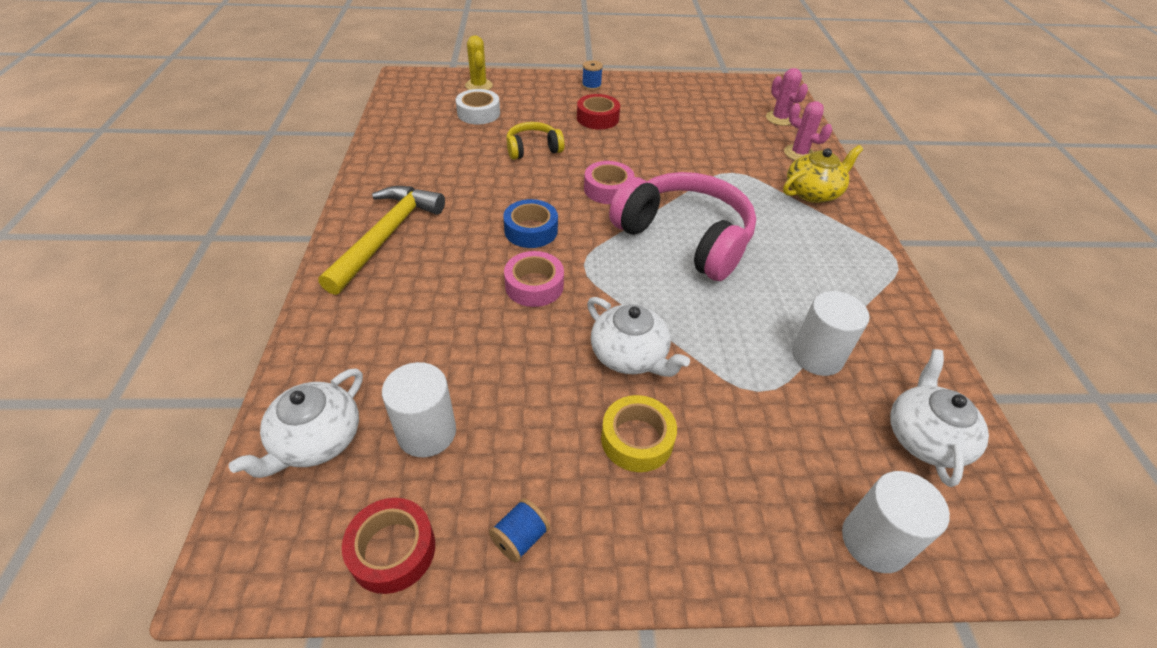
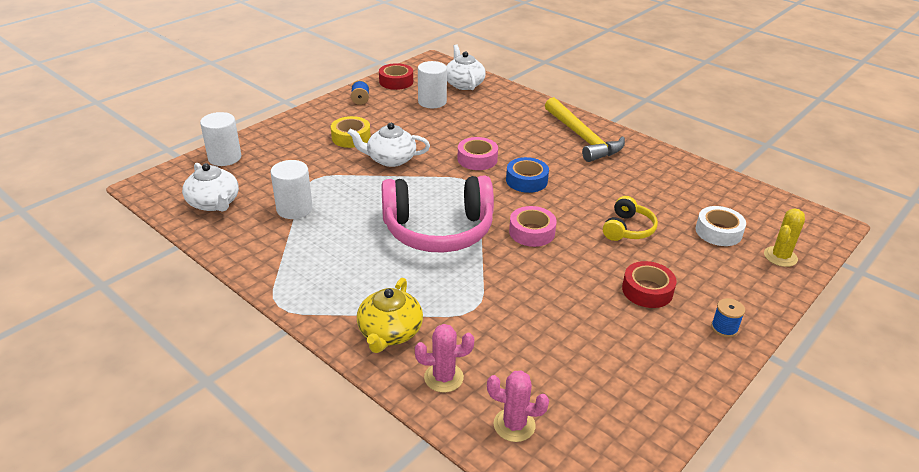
camera: 135 degrees right, 10 degrees down
(479, 85) = (780, 257): yellow cactus -> yellow cactus turned 75 degrees counterclockwise

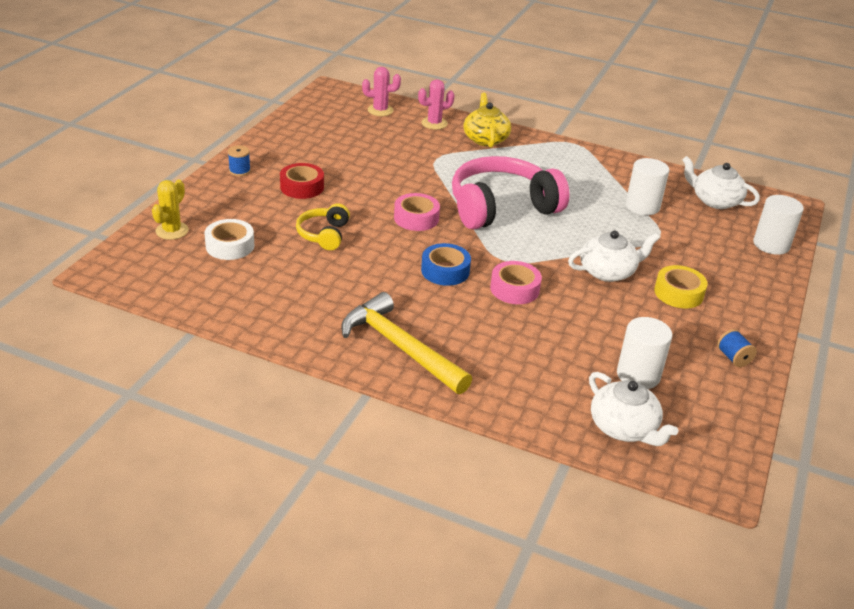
camera: 160 degrees right, 0 degrees up
(396, 81) = (726, 409): red tape -> none

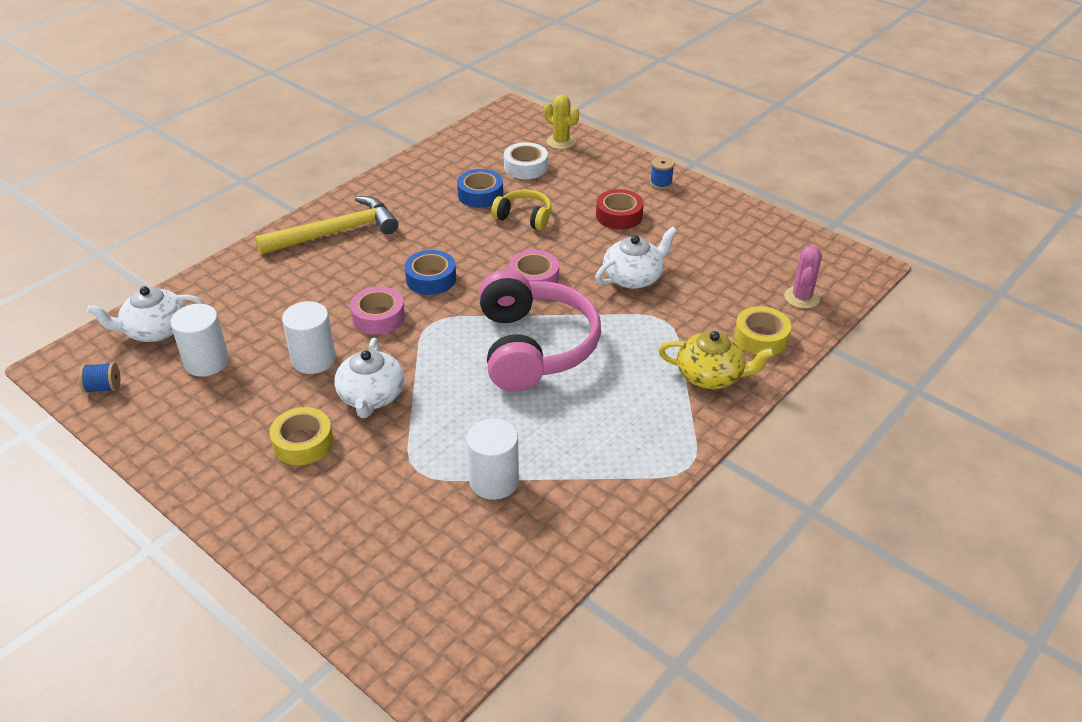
camera: 110 degrees right, 5 degrees up
(293, 266) = (480, 195): none -> blue tape
(434, 123) = (761, 338): pink cactus -> yellow tape
(715, 201) = (480, 575): white teapot -> white teapot (633, 277)
(733, 358) = (179, 443): blue spool -> blue spool (104, 387)
(771, 244) = (348, 591): white cylinder -> white cylinder (313, 359)

